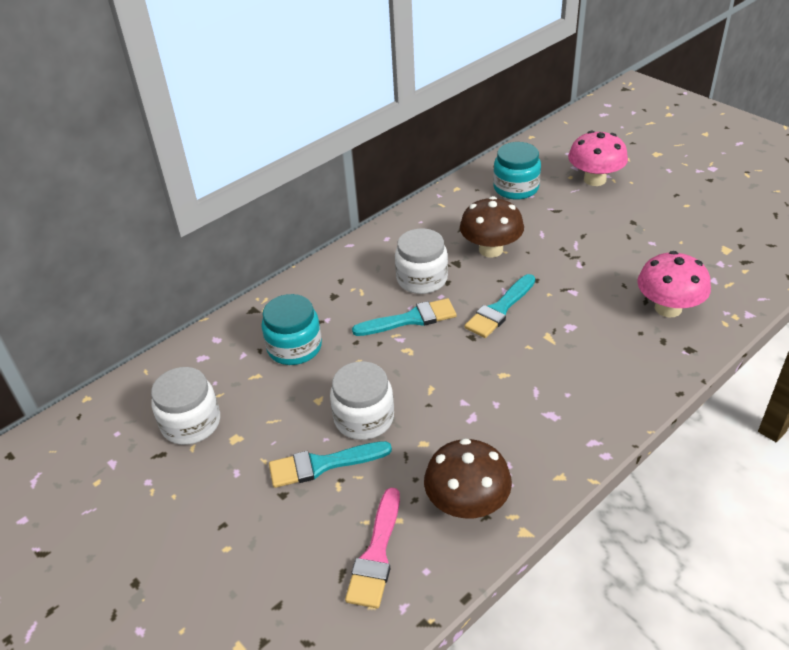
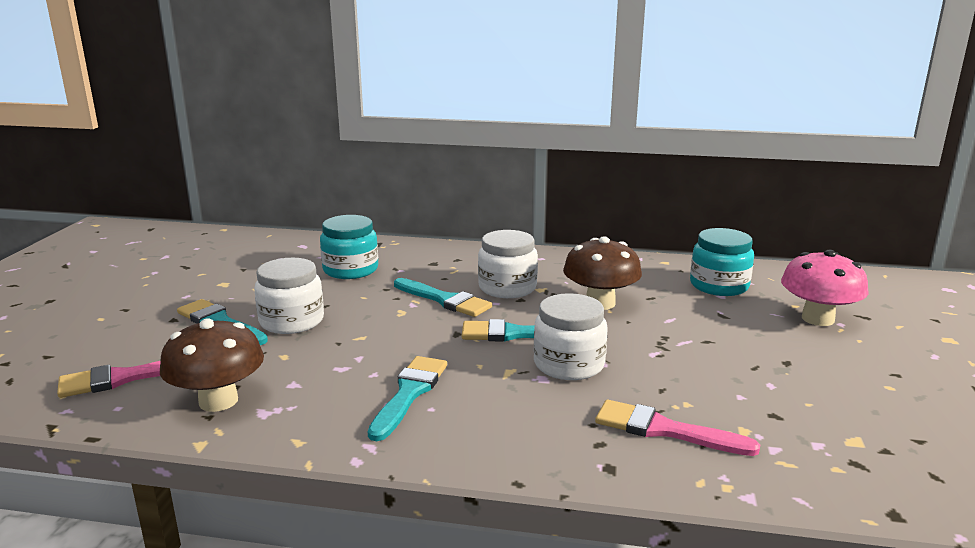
camera: 50 degrees right, 20 degrees down
(191, 423) = (227, 265): white jar -> white jar (569, 364)
(540, 396) = (409, 393): none -> turquoise brush
(668, 308) = (664, 430): pink mushroom -> pink brush

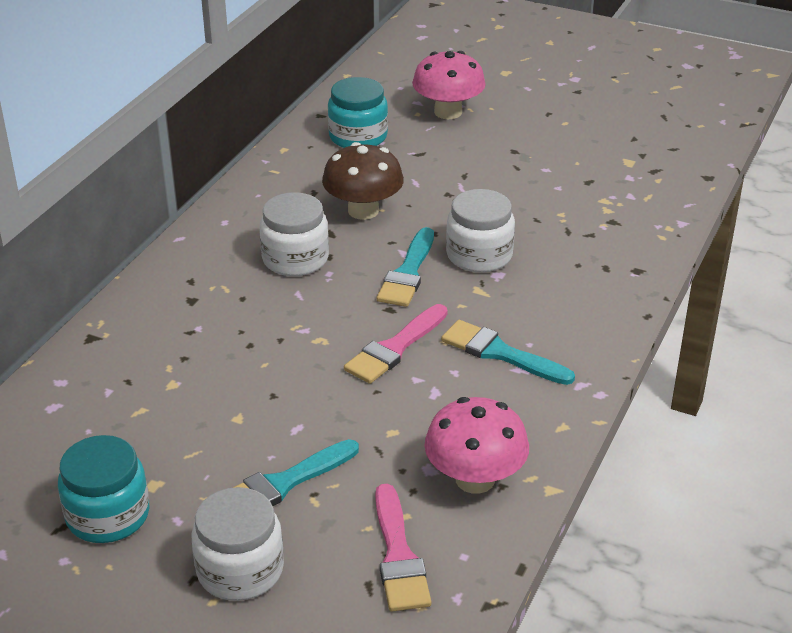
camera: 75 degrees left, 15 degrees up
(218, 401) = (475, 479): brown mushroom -> pink mushroom
(292, 321) = (306, 423): white jar -> white jar (240, 570)
(350, 270) = (173, 368): turquoise jar -> turquoise jar (108, 515)
(444, 300) = (305, 306): turquoise brush -> none
(664, 430) = (595, 233): pink brush -> pink brush (395, 348)

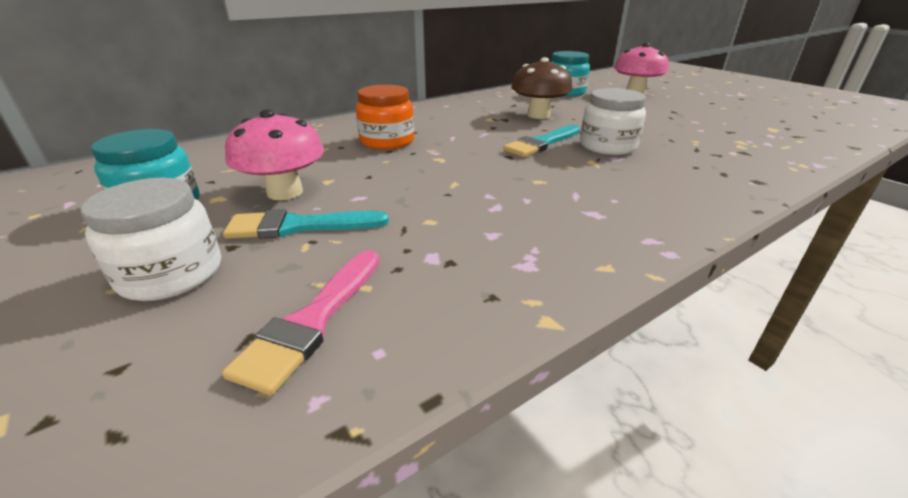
camera: 30 degrees right, 5 degrees down
(229, 328) = (387, 141): none -> orange jar
(295, 259) = (469, 124): white jar -> none
(395, 348) = (490, 175): pink brush -> none
(475, 479) = (468, 280): pink mushroom -> pink mushroom (285, 192)
(500, 353) = (580, 199): turquoise brush -> none

